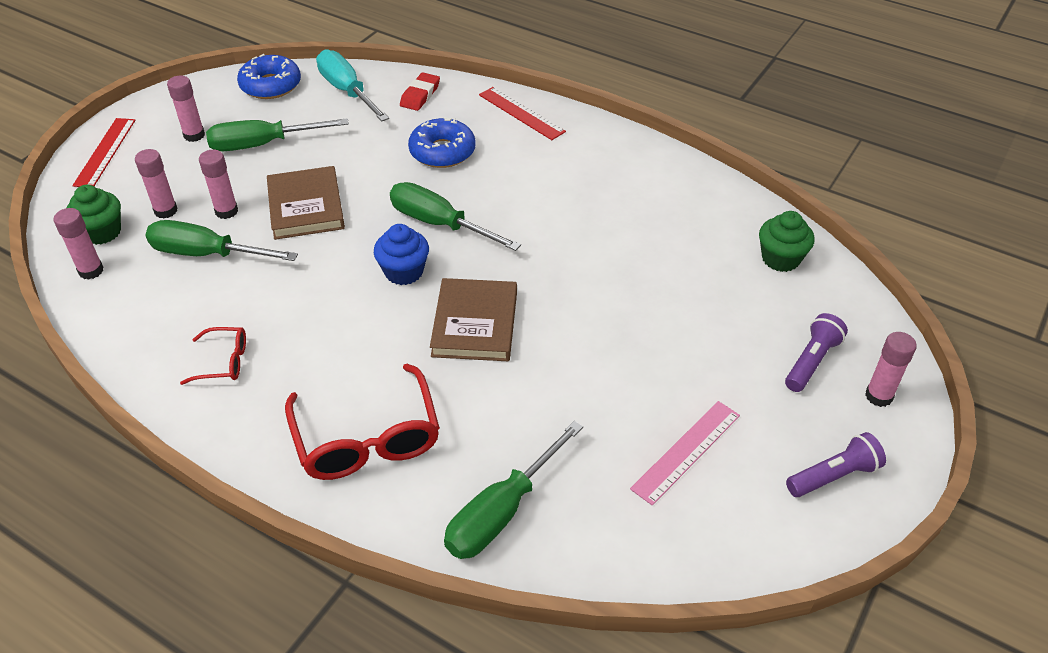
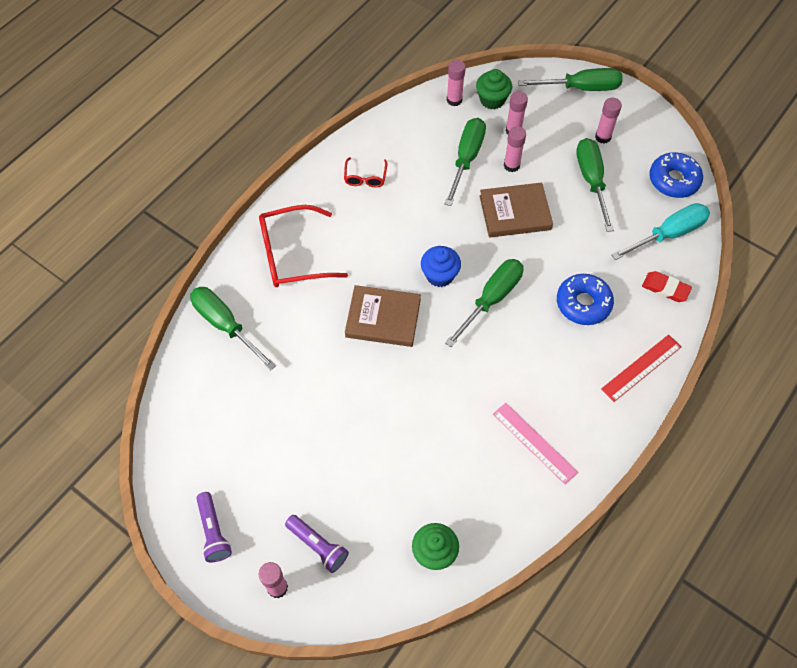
camera: 95 degrees right, 15 degrees up
(105, 152) = (581, 88): red ruler -> green screwdriver
(686, 451) = (251, 439): pink ruler -> pink ruler (534, 443)

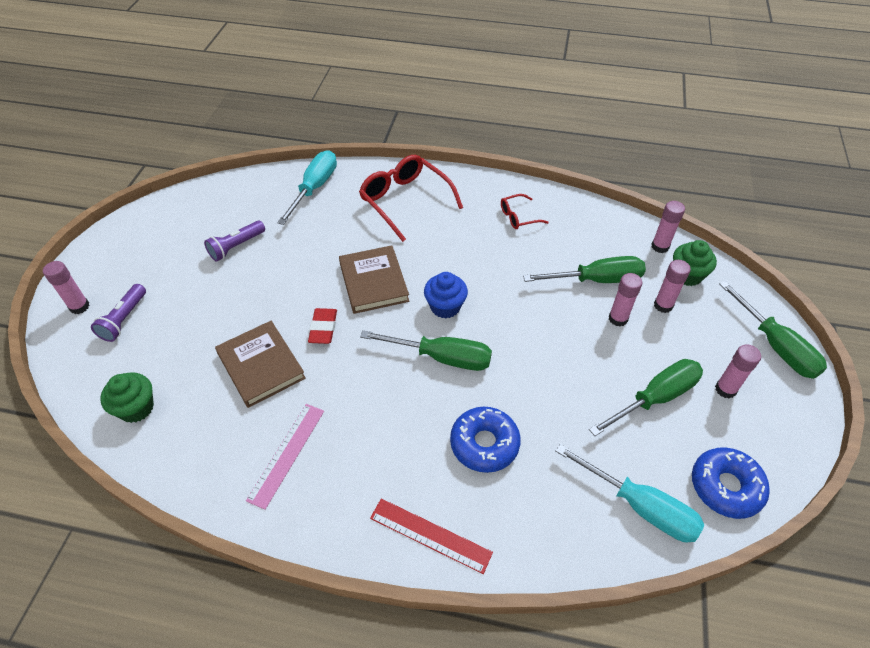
camera: 65 degrees right, 10 degrees down
(213, 531) = (122, 250): purple flashlight -> purple flashlight (236, 247)
(225, 325) = (314, 188): green screwdriver -> turquoise screwdriver
(515, 213) = (560, 341): brown book -> brown book (261, 366)
(665, 288) = (557, 528): red eraser -> red eraser (323, 328)

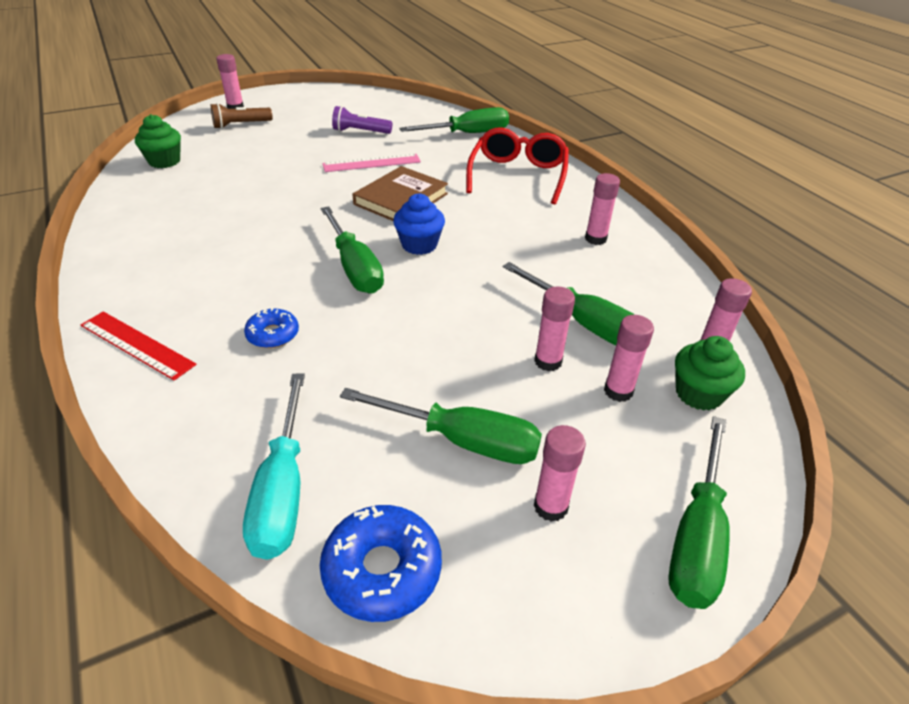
camera: 50 degrees right, 10 degrees down
(124, 319) = (241, 125): purple flashlight -> brown flashlight
(261, 366) = (251, 189): brown book -> none
(286, 454) = (171, 235): pink ruler -> pink ruler (371, 163)
(314, 188) = (468, 134): turquoise screwdriver -> green screwdriver
(323, 328) = (320, 198): red eraser -> none
(430, 535) = (137, 345): red ruler -> red ruler turned 45 degrees counterclockwise
(484, 444) = (273, 334): blue donut -> blue donut, size x0.62
(518, 217) = (595, 239): red glasses -> pink glue stick

